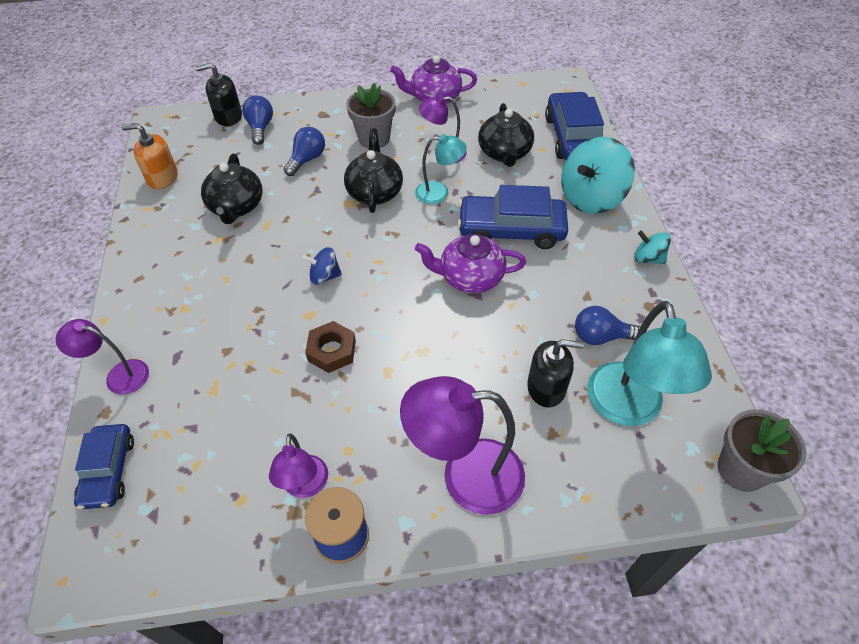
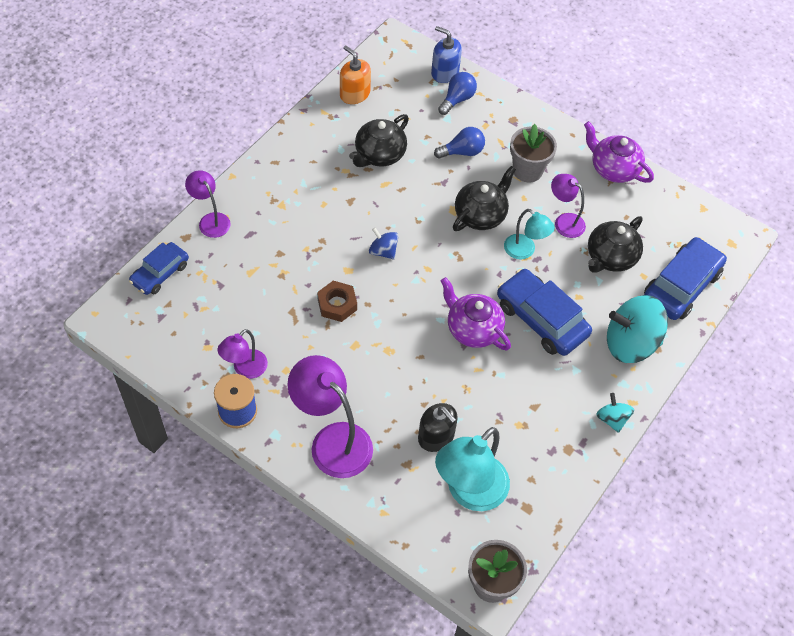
camera: 40 degrees right, 5 degrees up
(228, 116) = (445, 72): black soap dispenser -> blue soap dispenser
(601, 337) = (509, 438): blue light bulb -> none

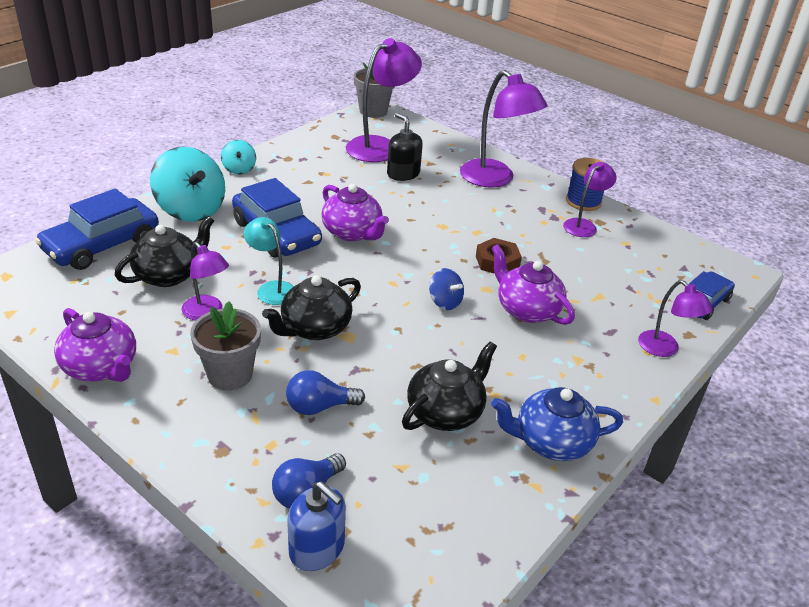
camera: 175 degrees left, 20 degrees down
(311, 139) = (551, 442): none -> blue teapot
(315, 250) = (526, 309): none -> purple teapot
(354, 94) = (486, 515): orange soap dispenser -> none
(469, 492) = (380, 146): turquoise lamp -> purple lamp
(630, 343) = (191, 210): turquoise spinning top -> turquoise spinning top turned 45 degrees clockwise

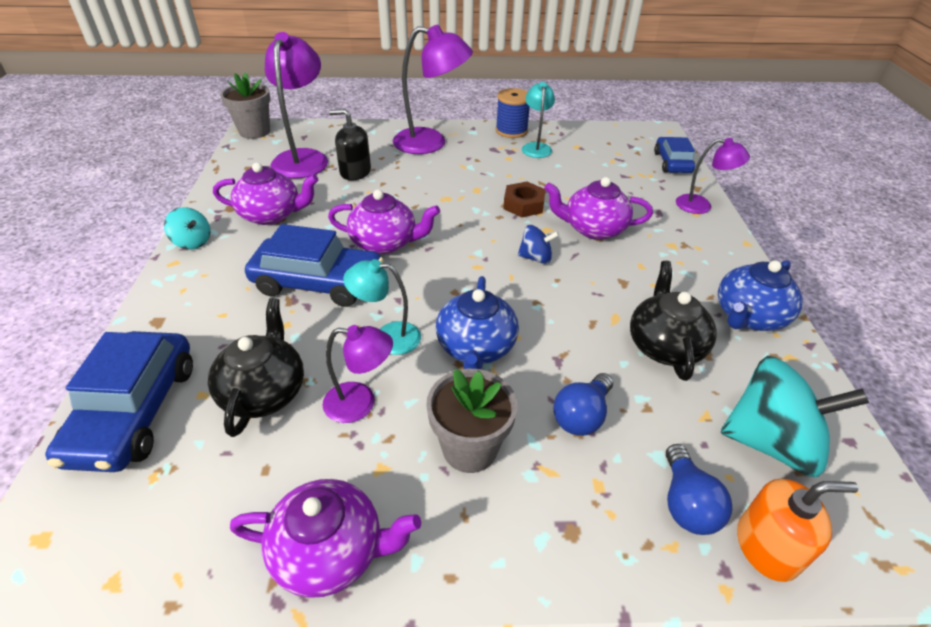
camera: 40 degrees left, 5 degrees up
(191, 210) = (194, 310): turquoise spinning top -> turquoise spinning top (771, 442)
(306, 176) = (271, 215): none -> purple teapot
(314, 328) = (476, 347): black teapot -> blue teapot
(317, 548) = (766, 547): blue soap dispenser -> orange soap dispenser
(583, 225) = (536, 147): purple lamp -> turquoise lamp

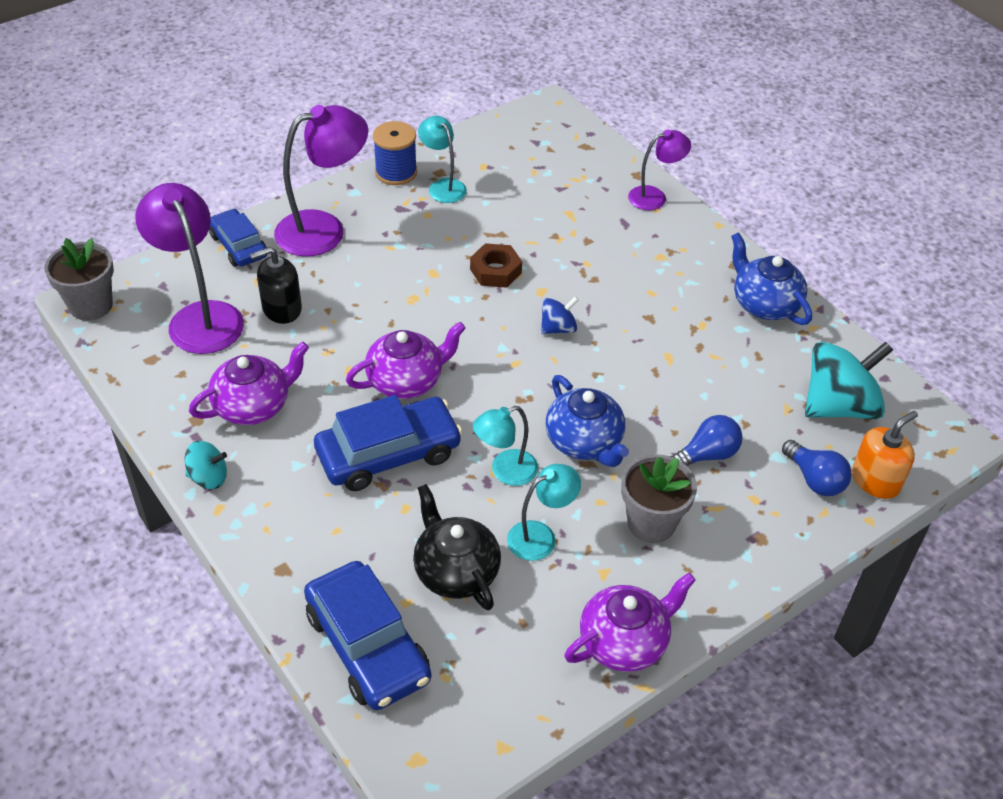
camera: 35 degrees left, 5 degrees up
(360, 403) = (540, 536): purple lamp -> turquoise lamp
(581, 416) = (706, 455): blue light bulb -> blue light bulb turned 120 degrees counterclockwise
(593, 229) = (582, 270): purple teapot -> none
(664, 346) = (722, 364): black teapot -> none
(672, 162) = (592, 149): blue car -> blue car (238, 246)
(748, 316) = (764, 304): blue teapot -> blue teapot turned 135 degrees clockwise

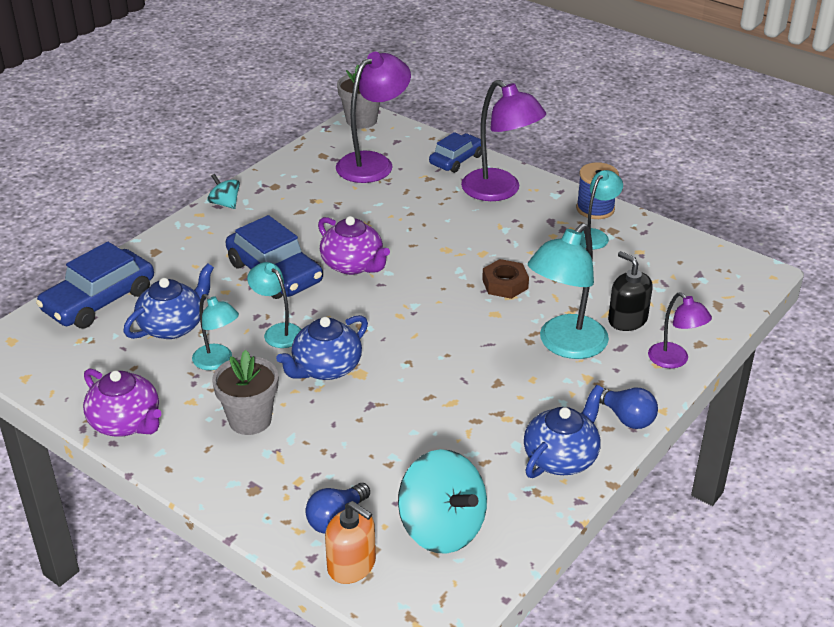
camera: 75 degrees right, 10 degrees down
(208, 477) = (225, 203): turquoise spinning top -> turquoise spinning top turned 150 degrees clockwise
(253, 405) = (297, 205): purple teapot -> none
(281, 308) = (400, 193): black soap dispenser -> black soap dispenser (627, 319)
(455, 571) = (173, 326): black teapot -> blue teapot
(558, 328) = (453, 331): blue spinning top -> none
(609, 257) = (565, 345): none -> turquoise lamp
(706, 455) = (339, 443): blue light bulb -> blue light bulb (626, 418)

